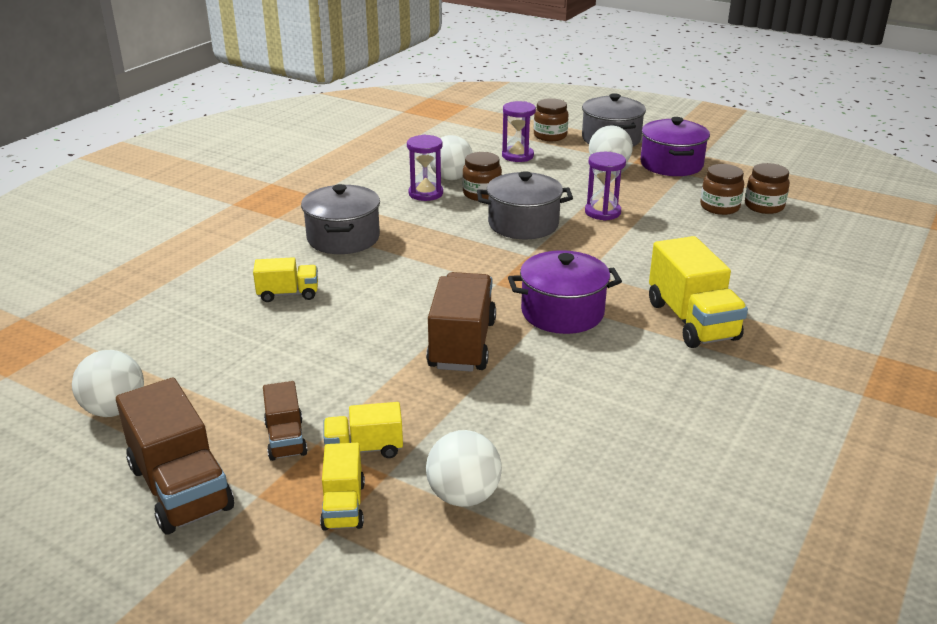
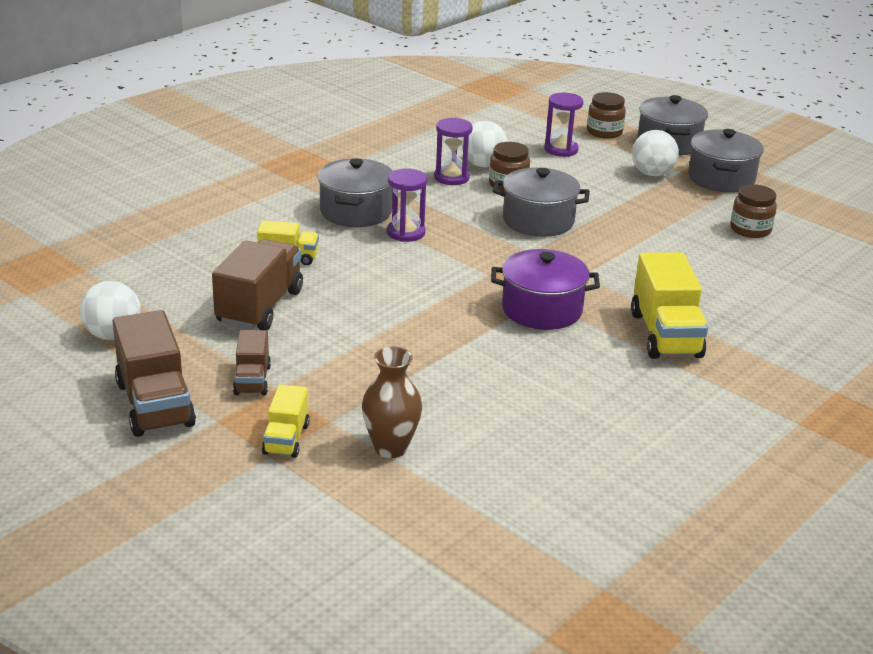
camera: 10 degrees right, 0 degrees up
(364, 449) = (317, 398): yellow truck -> none
(462, 344) = (435, 324): brown truck -> brown truck (260, 307)
(463, 496) = (391, 448): white ball -> brown vase
(602, 212) = (624, 219): purple hourglass -> purple hourglass (406, 232)
(671, 164) = (721, 179): purple pot -> grey pot
(764, 206) = (798, 235): brown jar -> none

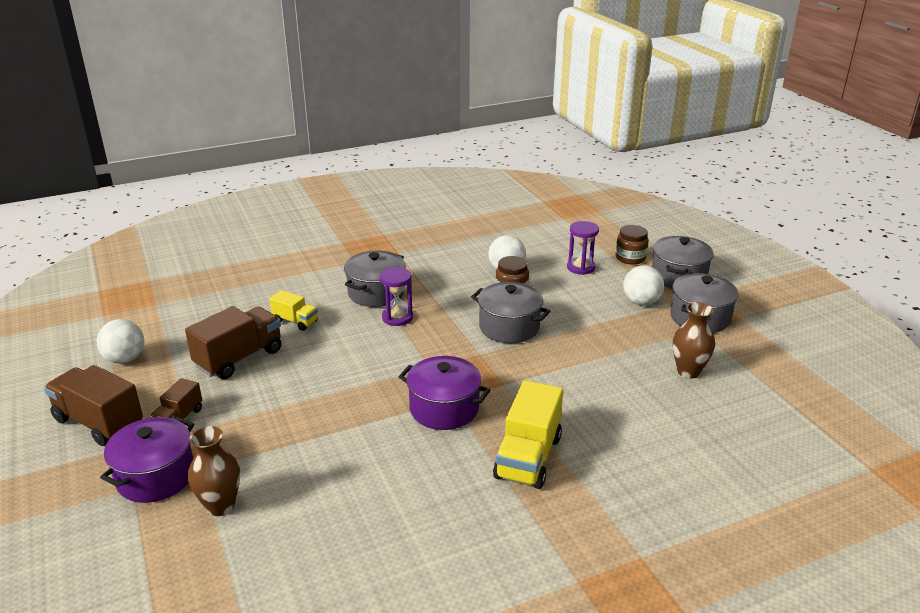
camera: 25 degrees right, 0 degrees up
(155, 404) = (99, 422): brown truck -> brown truck turned 120 degrees clockwise
(286, 439) = (156, 476): yellow truck -> purple pot
(451, 177) = (472, 277): purple hourglass -> none
(750, 229) = (688, 371): brown jar -> brown vase

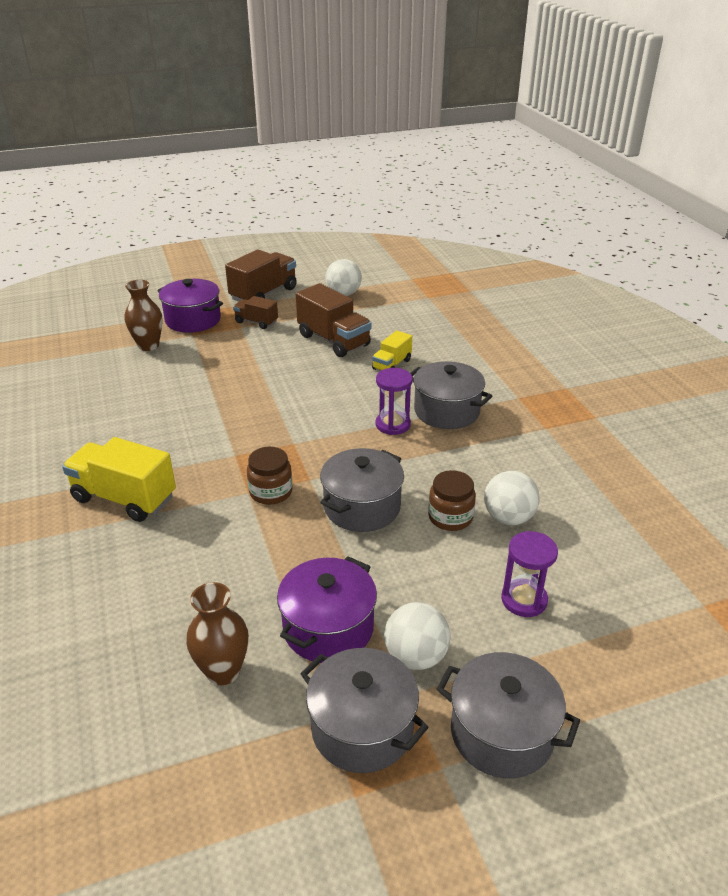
camera: 95 degrees right, 5 degrees up
(444, 408) = (221, 450): purple pot -> purple pot (328, 628)
(630, 258) = (566, 673): brown jar -> brown jar (271, 492)

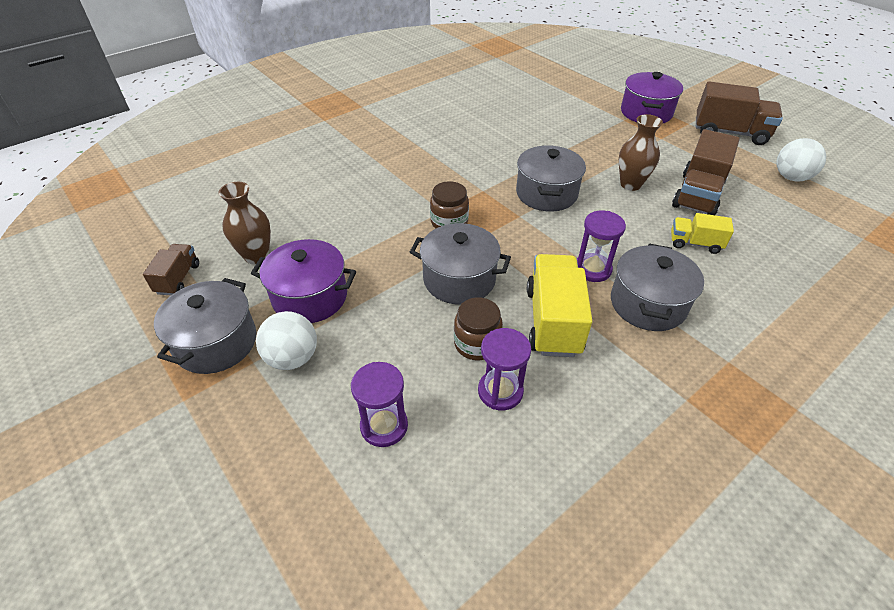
camera: 70 degrees right, 10 degrees up
(124, 498) = (404, 158): yellow truck -> yellow truck (553, 321)
(148, 346) = (589, 106): brown vase -> brown vase (630, 184)
(256, 322) = (678, 143): brown truck -> brown truck (178, 279)
(501, 733) = (220, 436): grey pot -> grey pot (546, 193)
(508, 518) = (500, 391): white ball -> purple hourglass

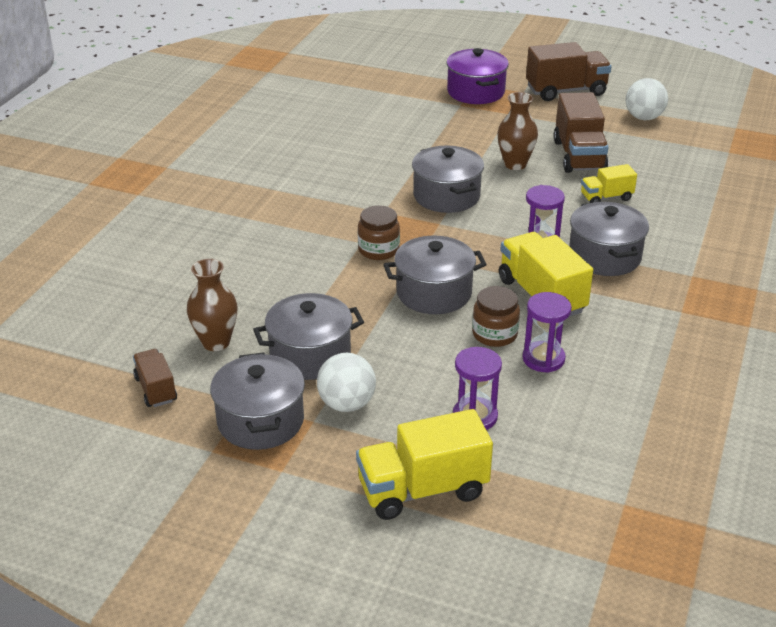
camera: 30 degrees left, 10 degrees down
(267, 486) = (422, 490): none -> yellow truck
(310, 297) = (310, 355): purple pot -> grey pot

